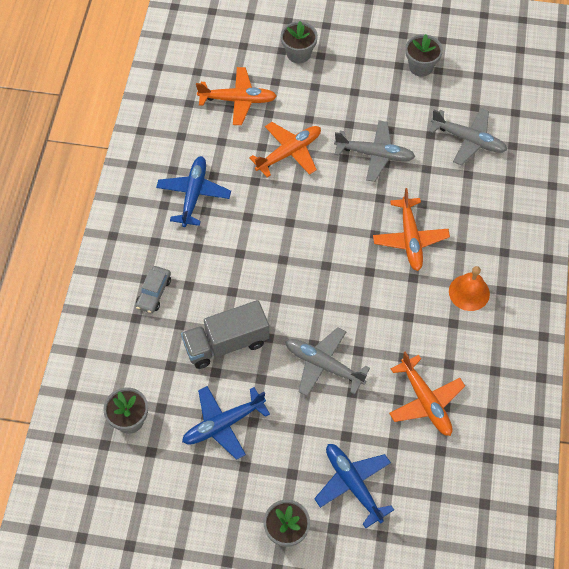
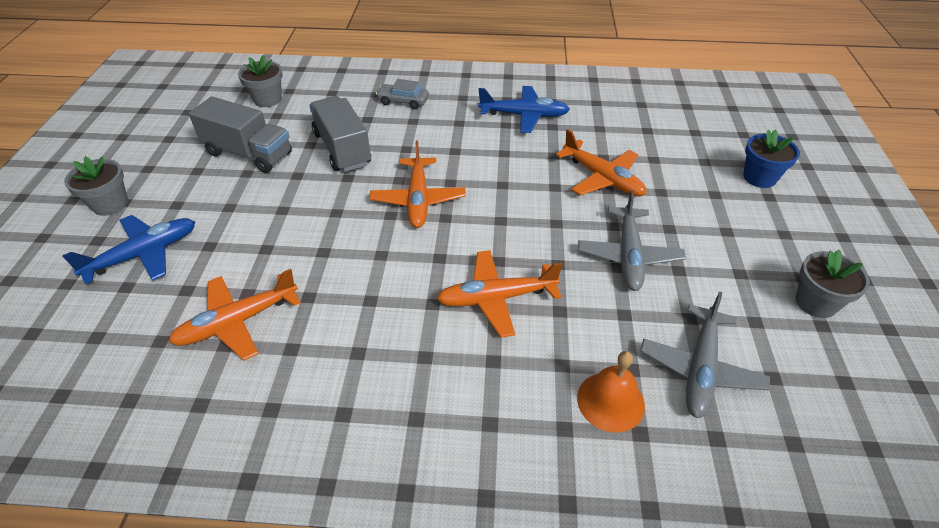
camera: 85 degrees right, 15 degrees down
(223, 424) = (249, 153): blue plane -> grey truck
(237, 100) = (661, 135): orange plane -> orange plane (418, 199)
(298, 54) = (759, 177): grey flower pot -> blue flower pot
(324, 365) = (306, 222): grey plane -> none
(469, 292) = (410, 372): orange bell -> orange bell (610, 401)

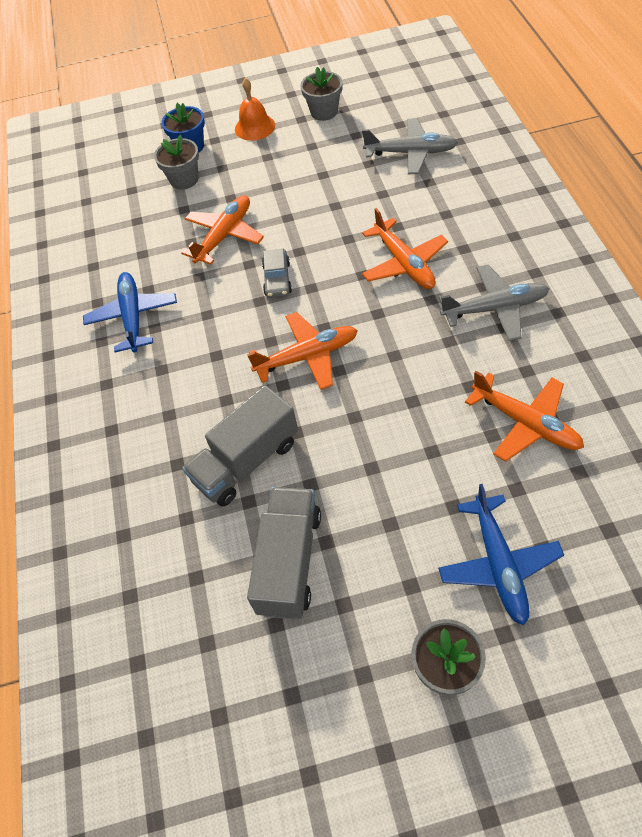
camera: 100 degrees left, 10 degrees up
(143, 255) = (498, 563): blue plane -> blue plane turned 135 degrees counterclockwise
(267, 99) = (159, 612): grey flower pot -> grey flower pot (184, 179)
(403, 101) = (128, 441): grey car -> grey car (277, 279)
(610, 401) = (461, 186): orange bell -> orange bell (255, 127)
(628, 255) = (319, 202): grey plane -> grey plane (494, 309)

